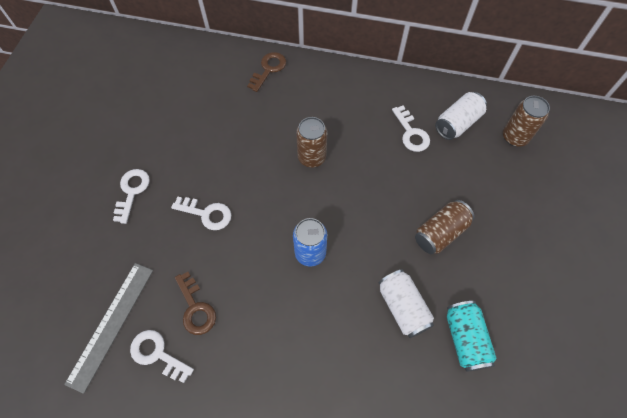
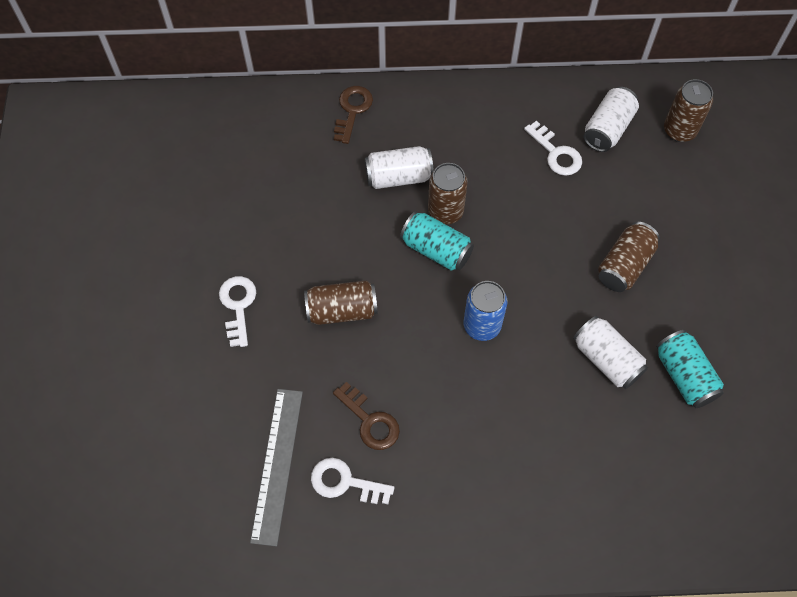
camera: 15 degrees left, 0 degrees up
(207, 214) = (342, 310): white key -> brown can
(285, 124) = (398, 177): none -> white can
(295, 184) = (436, 249): none -> turquoise can

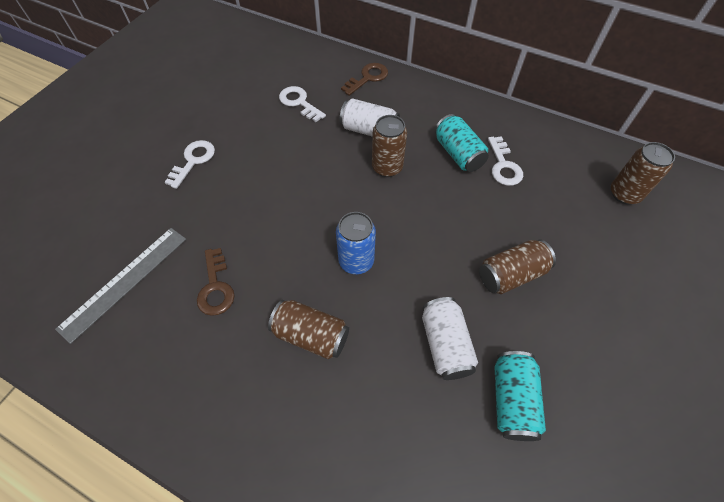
camera: 30 degrees right, 5 degrees down
(342, 310) = (260, 198): brown can -> brown can (311, 335)
(345, 482) = (159, 324): white key -> white key (299, 102)
(436, 249) = (361, 189): turquoise can -> turquoise can (458, 153)
(607, 129) = (559, 167): white can -> none

